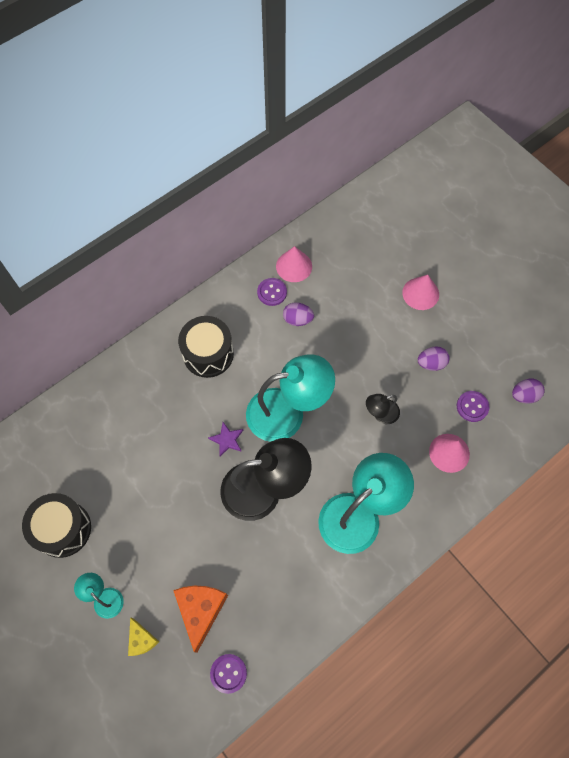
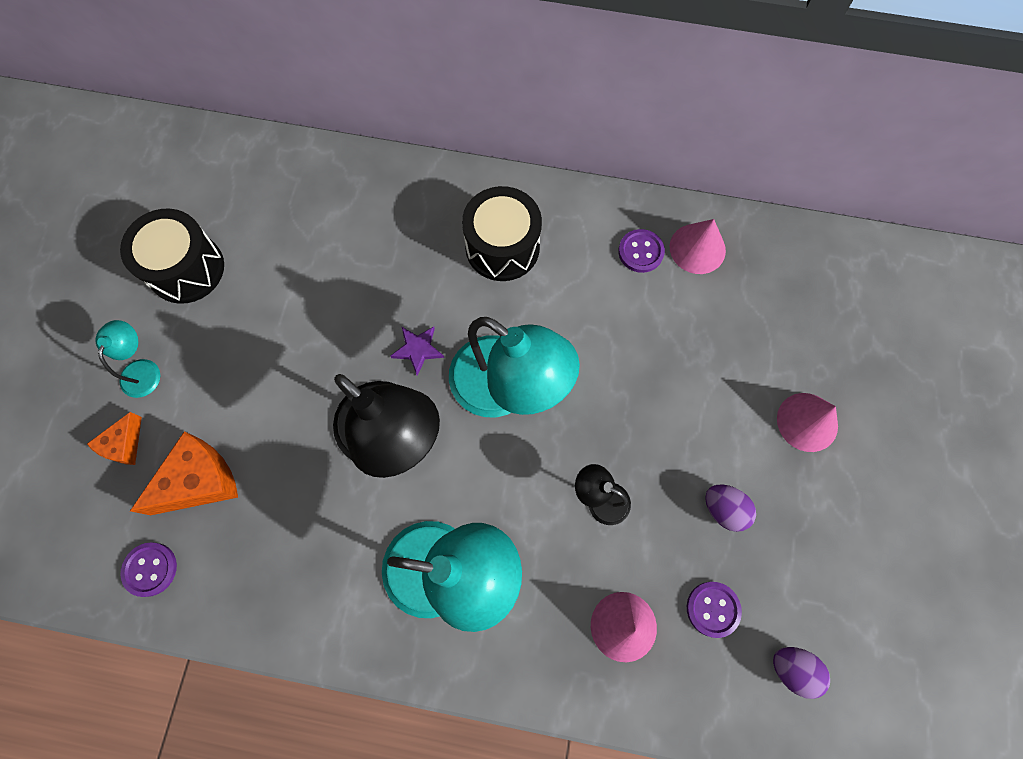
camera: 50 degrees right, 5 degrees up
(142, 639) = (124, 445): yellow cheese -> orange cheese
(297, 319) = (633, 307): purple egg -> none

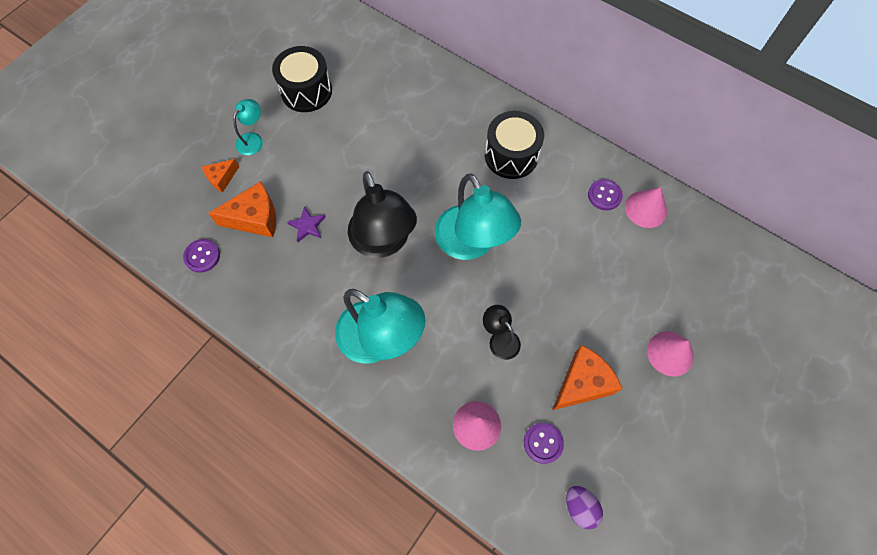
camera: 25 degrees right, 5 degrees down
(418, 349) = (425, 196): purple star -> purple star (307, 226)
(724, 509) = (582, 383): purple egg -> orange cheese

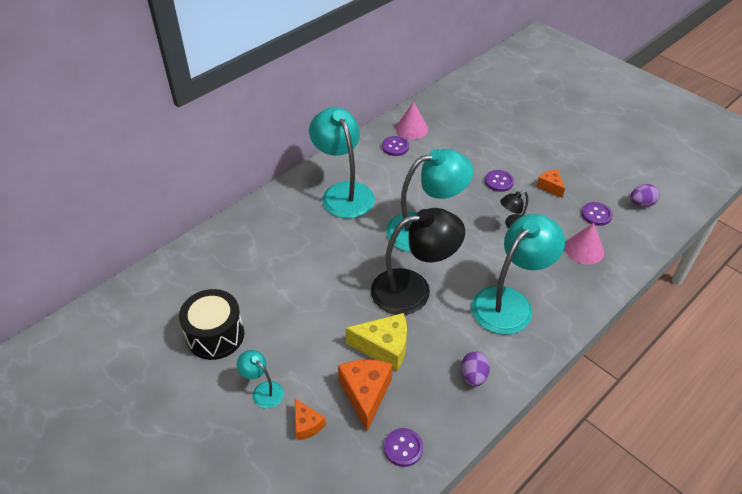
camera: 80 degrees left, 20 degrees down
(281, 309) = (473, 376): none -> purple egg
(307, 226) = (384, 347): purple star -> yellow cheese
(511, 155) = (343, 192): black drum -> turquoise lamp
(574, 319) = (499, 182): none -> purple button
(582, 383) = (550, 186): orange cheese -> orange cheese, size x0.58
(670, 353) = (528, 140): pink cone -> none

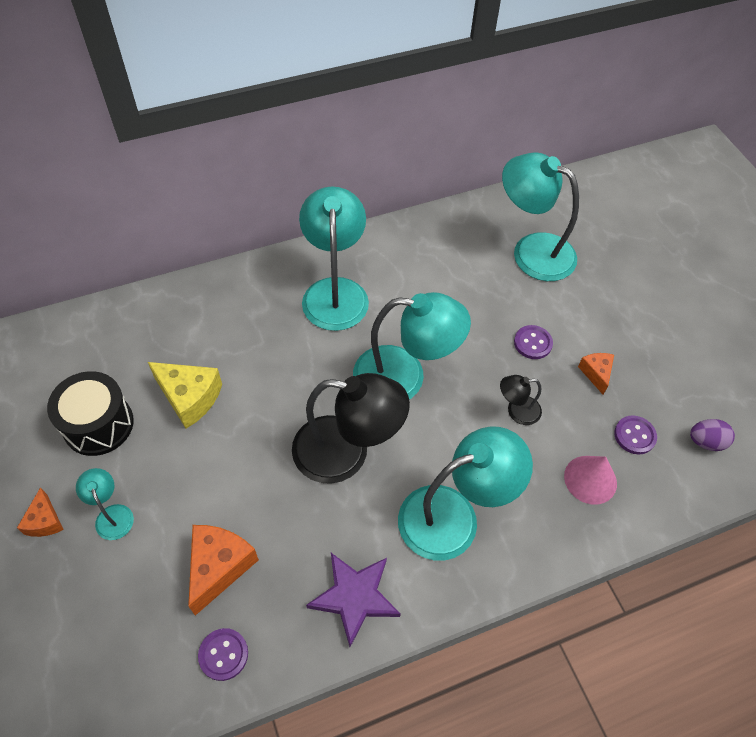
camera: 20 degrees right, 10 degrees up
(306, 425) = (135, 577): orange cheese -> orange cheese (45, 521)
(384, 347) = (272, 515): yellow cheese -> yellow cheese (189, 398)
(395, 147) = (429, 250): purple button -> none
(412, 128) = (464, 231): pink cone -> none
(465, 127) = (532, 250): none -> turquoise lamp
(473, 376) = (354, 597): purple egg -> purple star

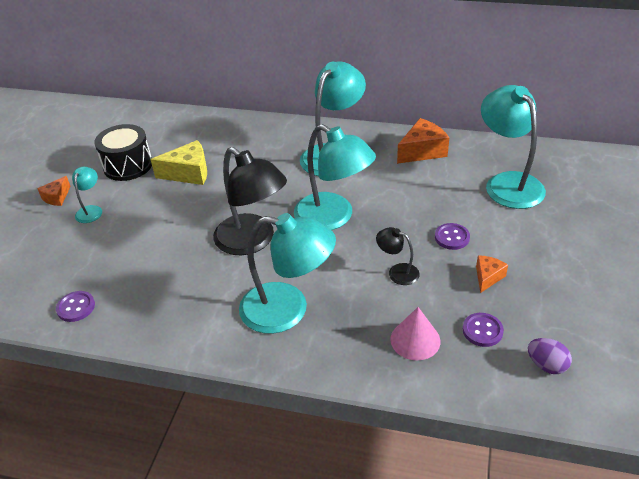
camera: 40 degrees right, 15 degrees down
(189, 398) = (188, 173): yellow cheese -> yellow cheese turned 75 degrees counterclockwise
(219, 567) = (118, 263): orange cheese -> orange cheese (422, 151)
(354, 597) = (178, 320): purple star -> none

